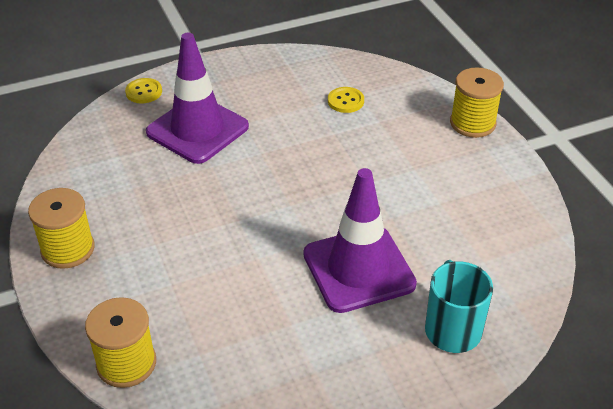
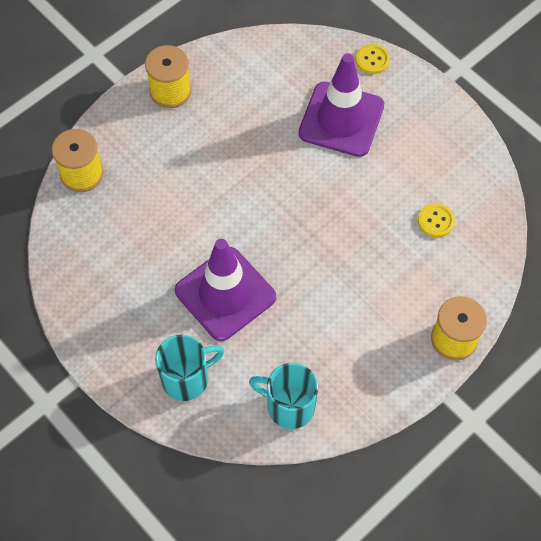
camera: 70 degrees right, 20 degrees up
(510, 253) = (289, 406): none -> turquoise mug

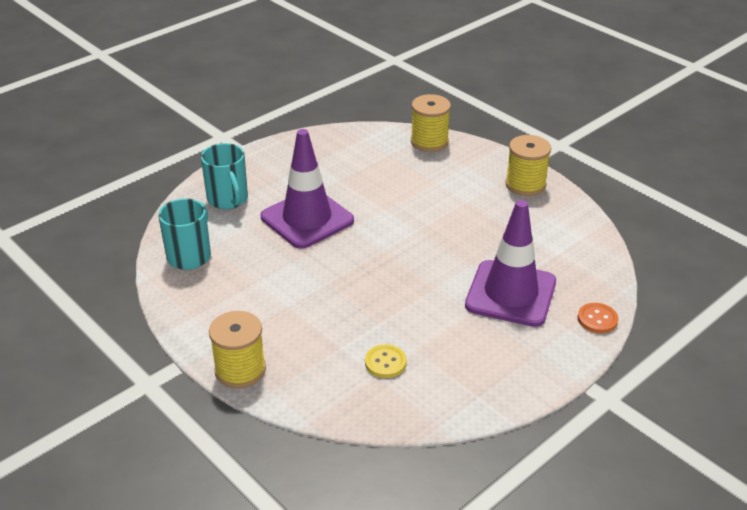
camera: 90 degrees right, 25 degrees down
(372, 60) = (597, 319): yellow button -> orange button

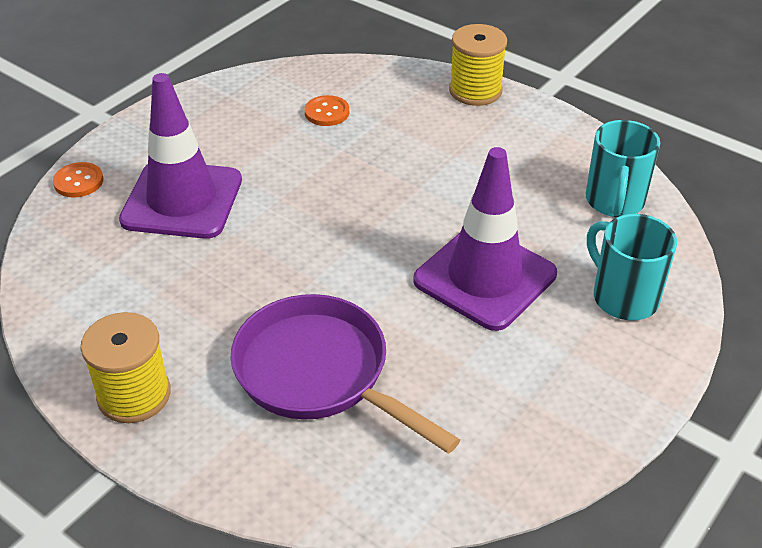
camera: 170 degrees right, 5 degrees up
(385, 362) = (327, 112): yellow button -> orange button
(422, 183) = (319, 373): none -> purple pan
(429, 141) = (317, 489): yellow spool -> none

